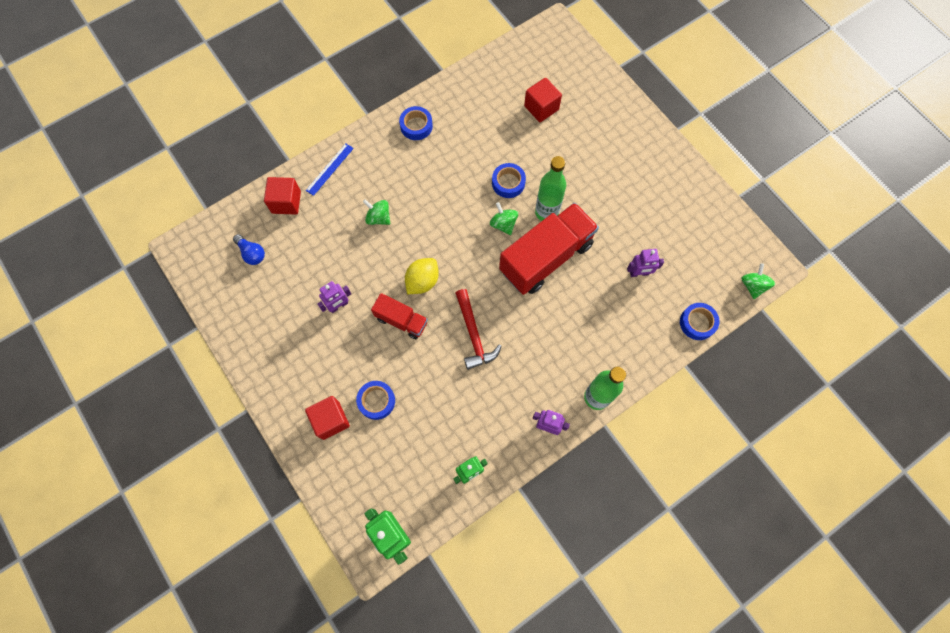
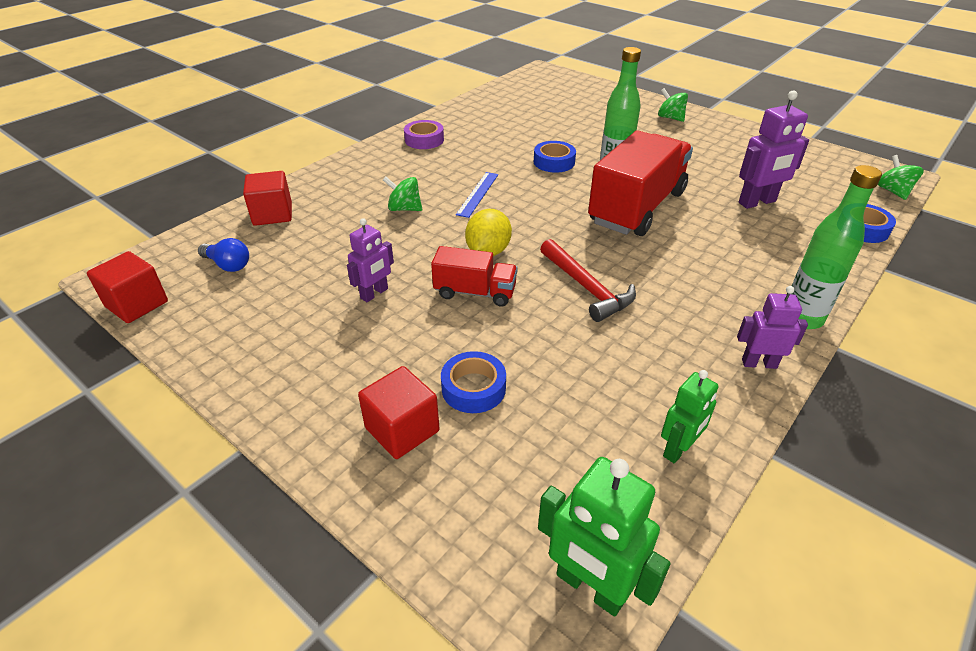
camera: 15 degrees left, 30 degrees down
(330, 169) = (326, 181): blue ruler -> blue ruler (477, 194)
(416, 126) = (424, 140): blue tape -> purple tape
(503, 224) = (567, 191): green spinning top -> green spinning top (670, 118)
(541, 108) = (559, 113): red cube -> red cube (137, 304)
(639, 273) = (757, 202): purple robot -> purple robot, size x1.55

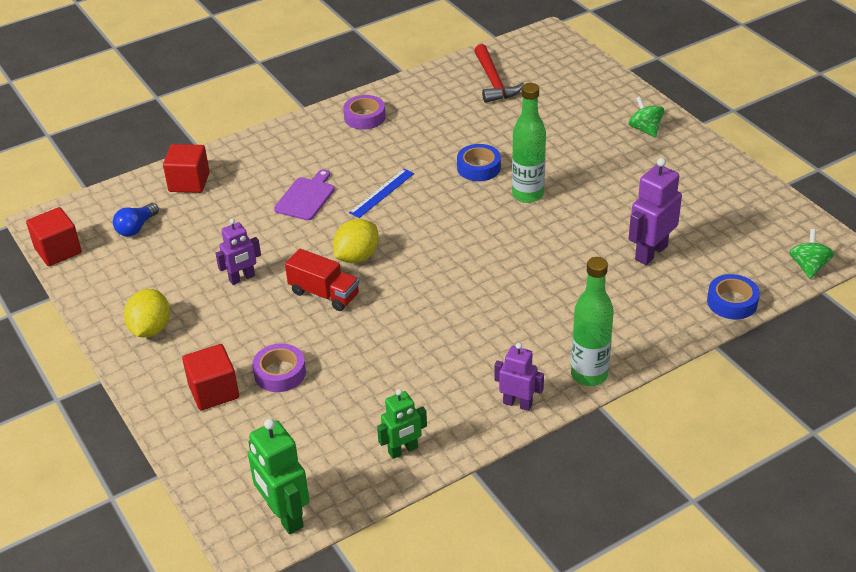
camera: 20 degrees right, 0 degrees up
(228, 265) = (136, 228): blue light bulb -> blue light bulb turned 75 degrees clockwise
(287, 370) = (150, 329): none -> yellow lemon
(404, 208) = (306, 197): green spinning top -> purple cutting board
(473, 388) = (280, 373): blue tape -> purple tape
(586, 287) = (421, 308): red hammer -> red hammer (493, 81)
(637, 208) = (524, 236): red truck -> none
(757, 202) = (650, 253): purple robot -> purple robot turned 135 degrees clockwise

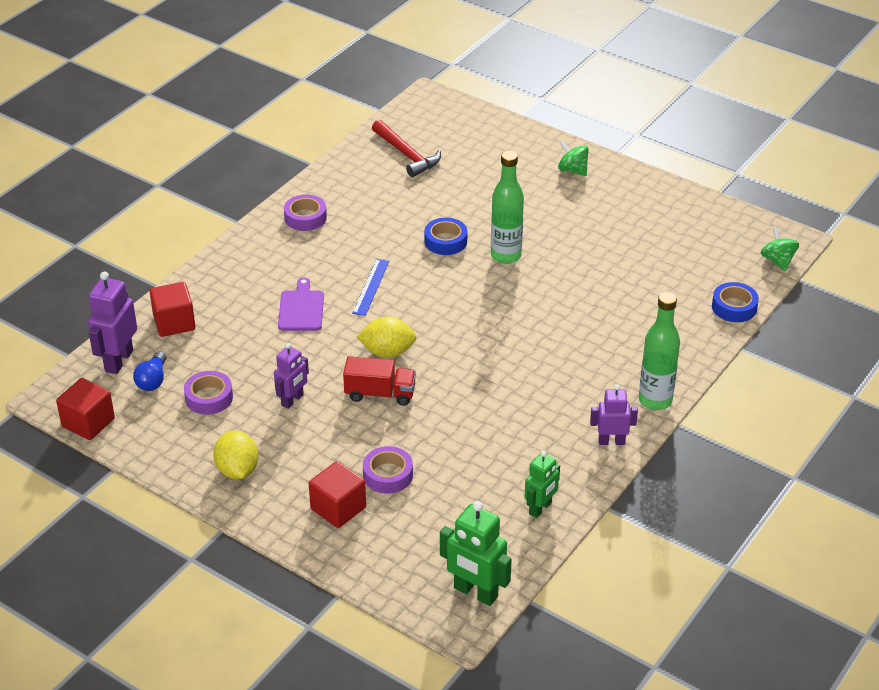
camera: 25 degrees left, 0 degrees up
(172, 256) = (209, 397): none -> purple tape
(357, 257) = (387, 352): yellow lemon -> yellow lemon turned 75 degrees clockwise
(650, 253) = (643, 282): purple robot -> purple robot (118, 361)

